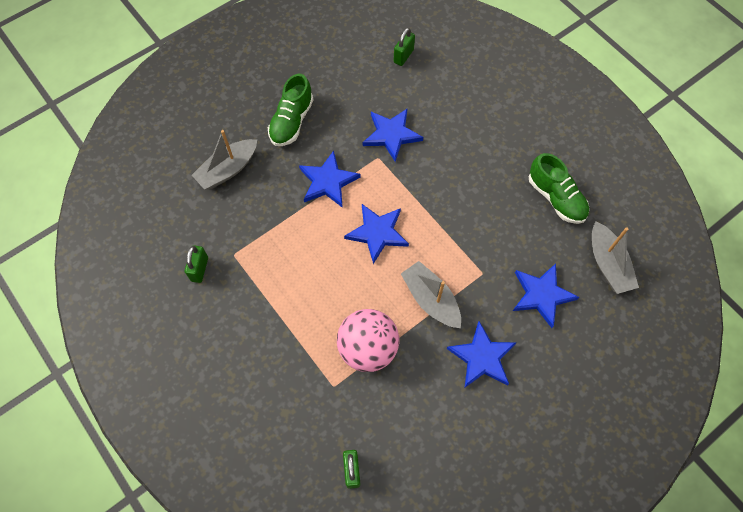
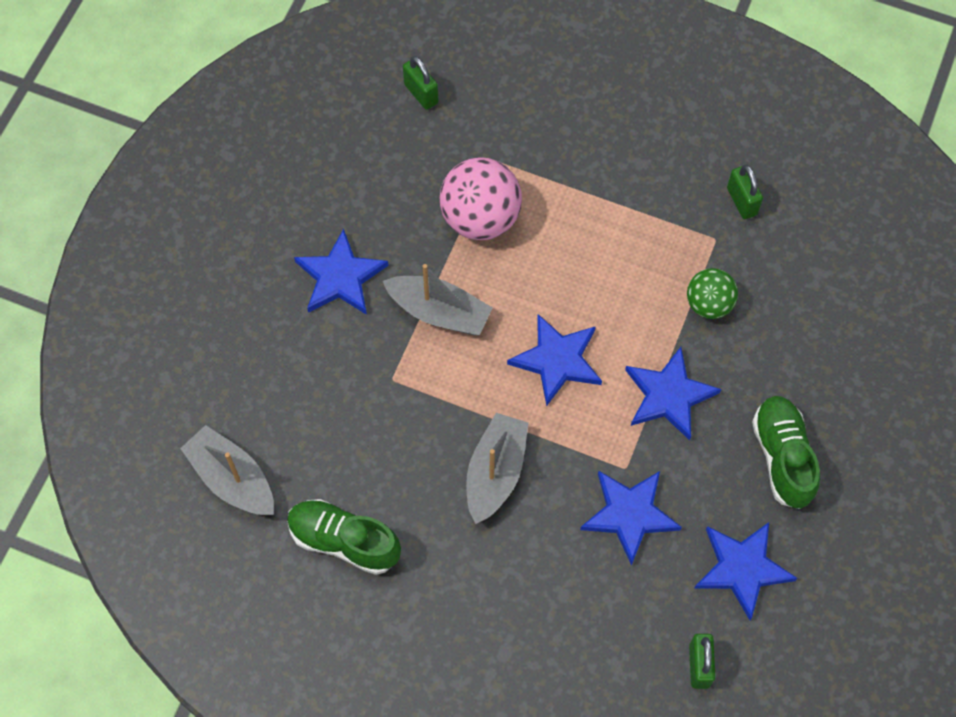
camera: 150 degrees right, 0 degrees up
(228, 170) = (811, 340): grey boat -> grey boat (495, 473)
(267, 219) = (709, 304): none -> green ball
(542, 295) = (302, 391): blue star -> blue star (742, 568)

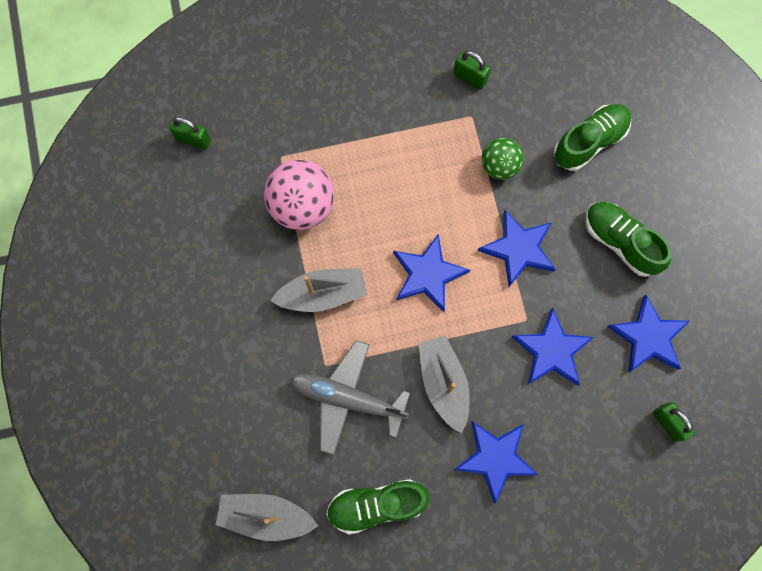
camera: 35 degrees left, 10 degrees up
(340, 277) = (235, 315): blue star -> blue star (495, 458)
(389, 424) = (347, 398): none -> grey plane
(823, 340) = (589, 142): none -> green shoe

